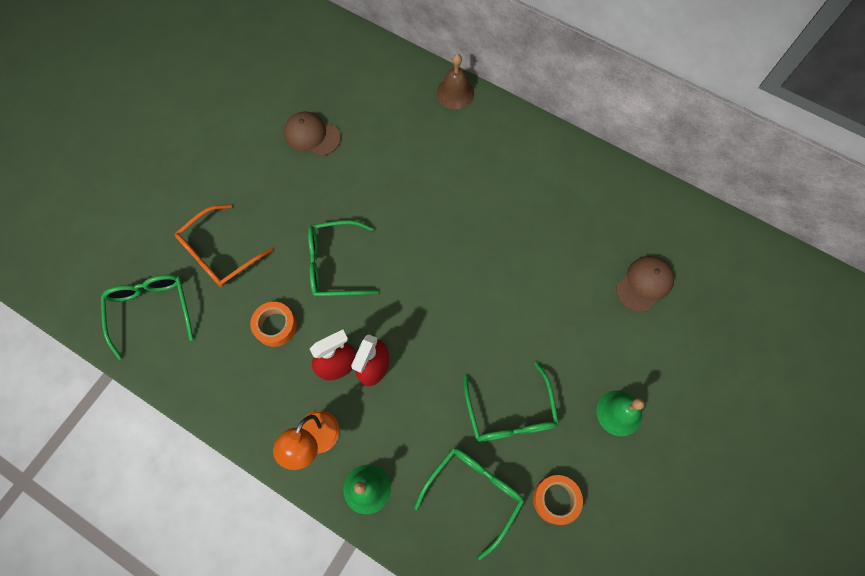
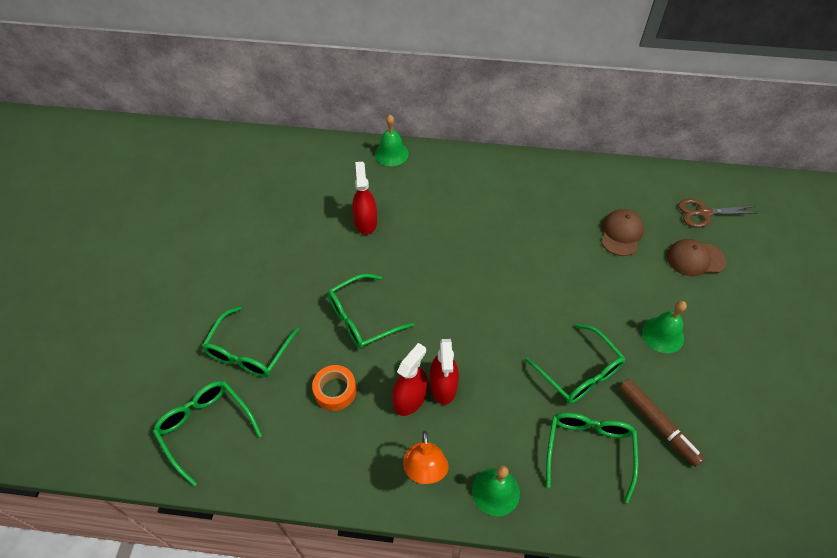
camera: 25 degrees left, 15 degrees down
(220, 253) = (249, 351): orange glasses -> green glasses
(312, 135) = (285, 226): brown cap -> brown cap (695, 259)
(390, 162) = (365, 222): none -> red spray bottle
(455, 93) = (391, 153): brown bell -> green bell
(556, 499) = (657, 424): orange tape -> brown marker
(752, 299) = (704, 213): none -> brown scissors

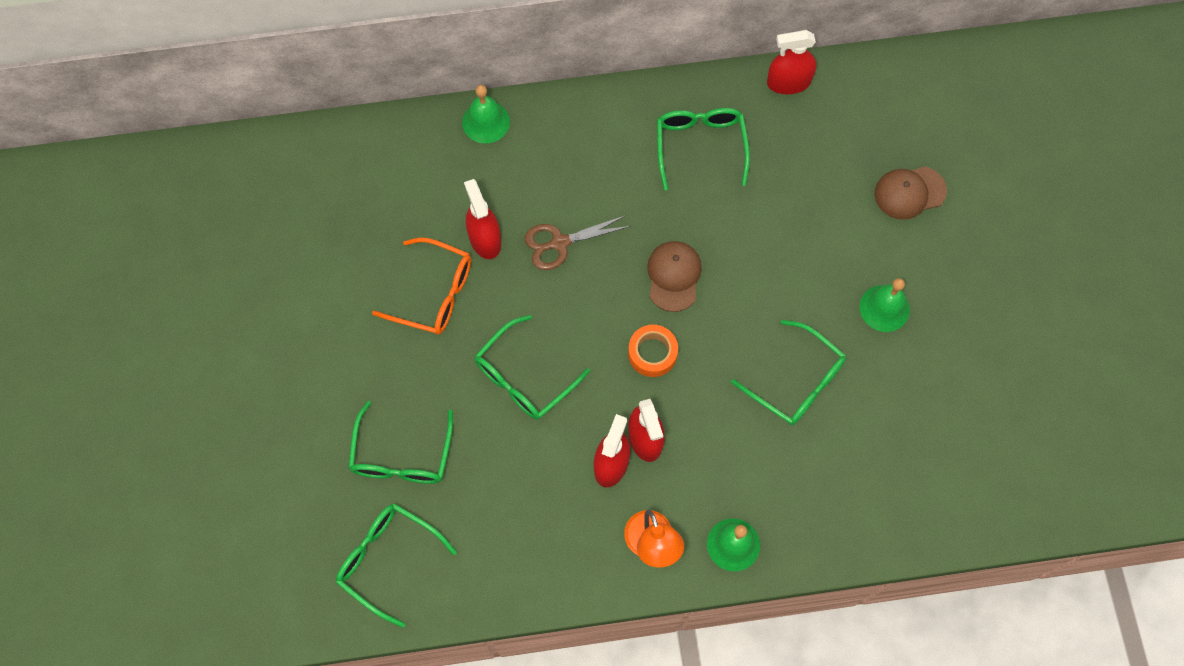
camera: 15 degrees left, 15 degrees up
(316, 247) = (433, 293): none -> orange glasses
(335, 390) = (522, 477): orange tape -> orange tape (652, 353)
(588, 451) = (824, 473): green glasses -> green glasses (700, 147)
(613, 172) = (788, 82): none -> red spray bottle
(621, 234) = (814, 177): brown cap -> brown cap (673, 276)
(657, 424) = (893, 421): brown marker -> none
(704, 213) = (912, 120): brown scissors -> brown scissors (559, 243)

